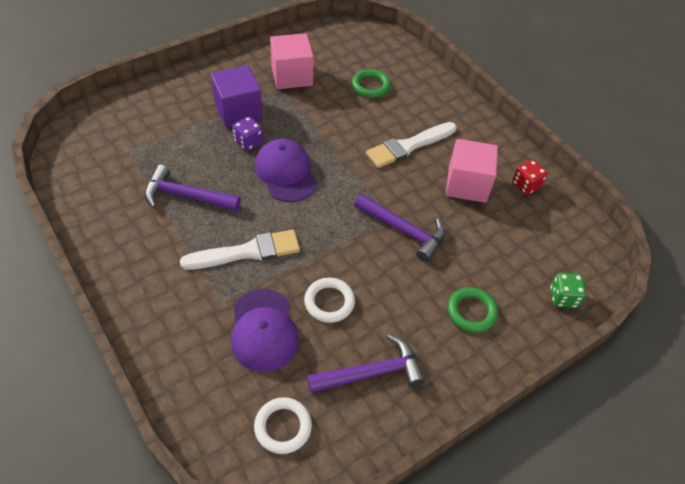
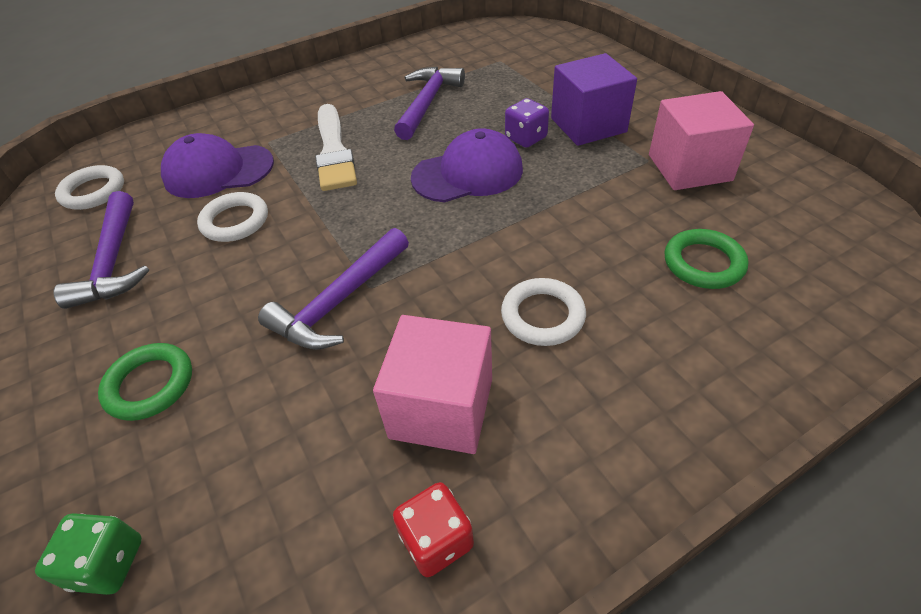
camera: 100 degrees right, 5 degrees down
(408, 146) = (542, 316): white brush -> white ring

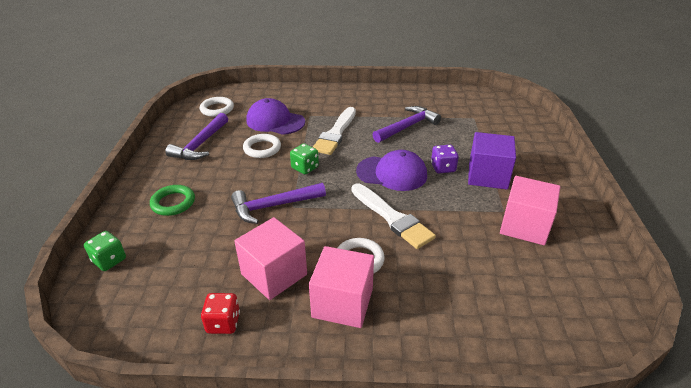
camera: 30 degrees right, 10 degrees down
(334, 220) = (305, 168): none -> green dice
(528, 234) = (392, 218): none -> white brush
(582, 392) = (342, 303): none -> pink cube
(703, 263) = (473, 279): green ring -> none

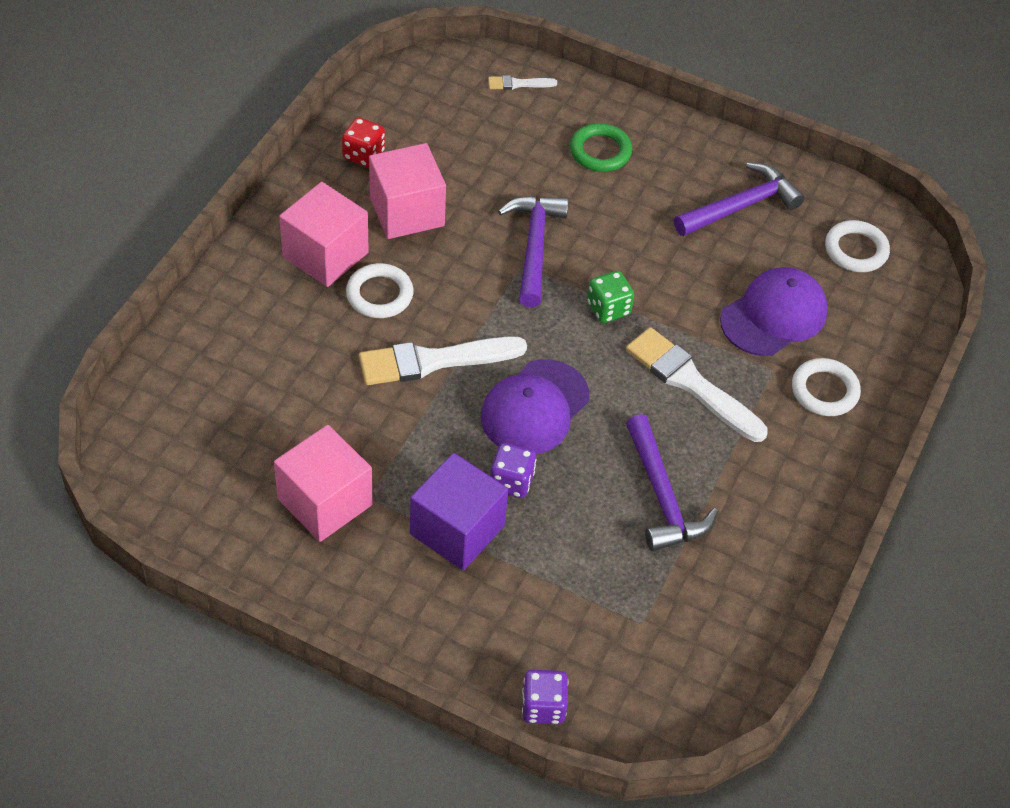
camera: 110 degrees right, 15 degrees up
(109, 260) = (518, 84): green dice -> white brush
(200, 144) = (741, 206): purple hammer -> purple hammer turned 105 degrees clockwise
(262, 148) = (691, 274): white ring -> white ring (824, 391)
(539, 130) = (543, 706): none -> purple dice

